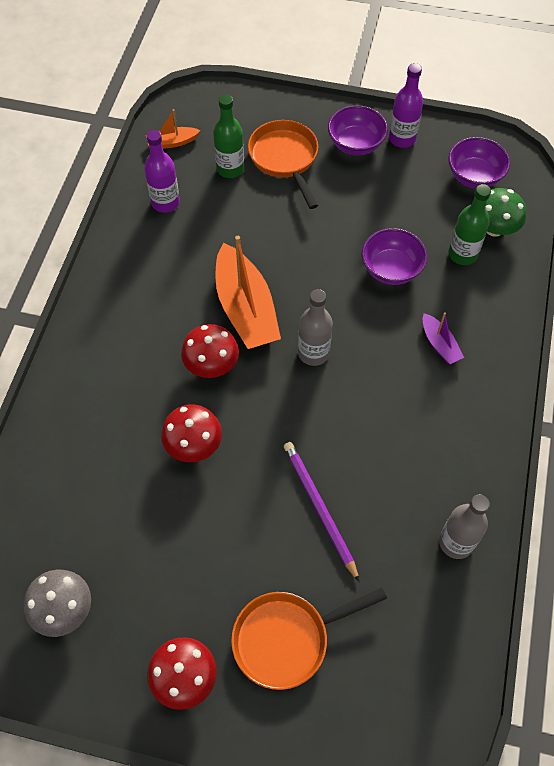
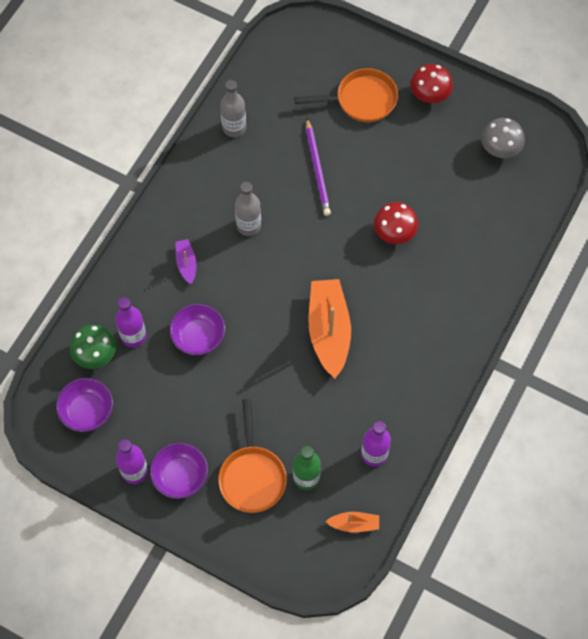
camera: 165 degrees left, 5 degrees up
(211, 364) = (367, 290): red mushroom -> none
(313, 353) = (286, 280): grey bottle -> grey bottle (248, 225)
(462, 254) = (133, 336): green bottle -> purple bottle

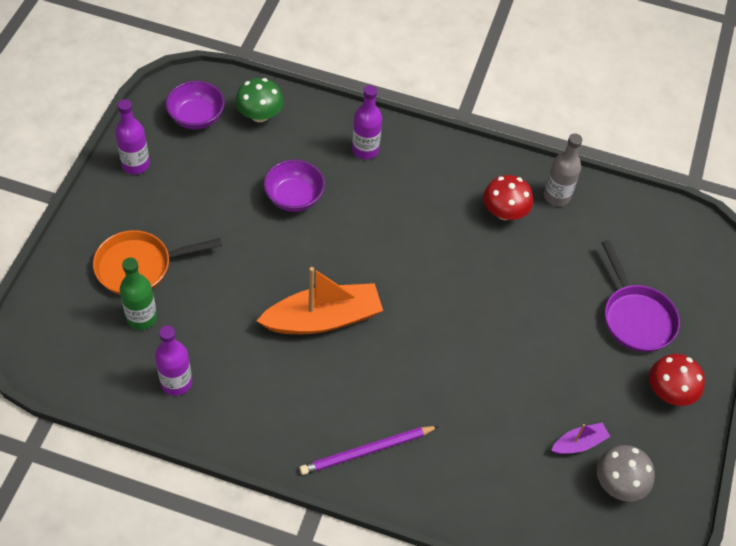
camera: 75 degrees right, 10 degrees down
(133, 336) = (285, 143): purple bottle -> purple bottle (365, 150)
(180, 476) = (133, 203): purple bowl -> none
(186, 263) = (378, 175): purple boat -> purple boat (579, 443)
(248, 225) = (438, 225): grey bottle -> none
(317, 169) = (528, 283): purple pencil -> purple pencil (366, 451)
(354, 524) = (90, 371): orange boat -> none
(361, 100) = (635, 317): orange pan -> purple pan
(394, 232) = (466, 373): red mushroom -> red mushroom (504, 212)

